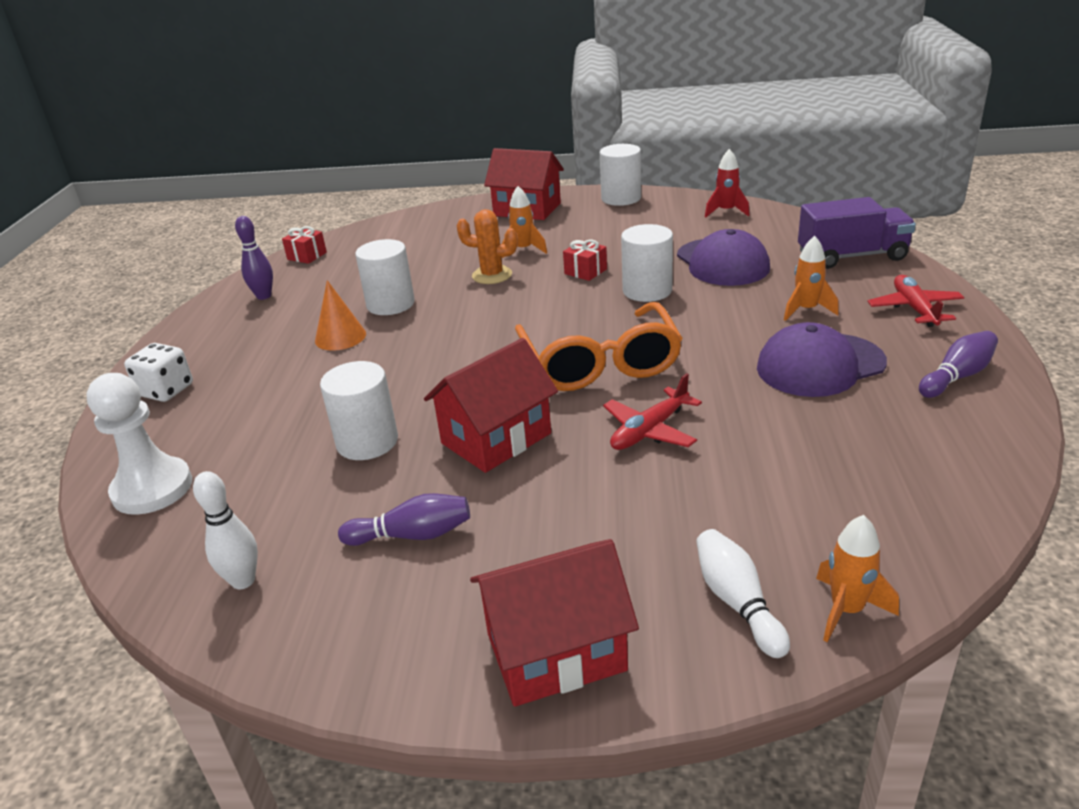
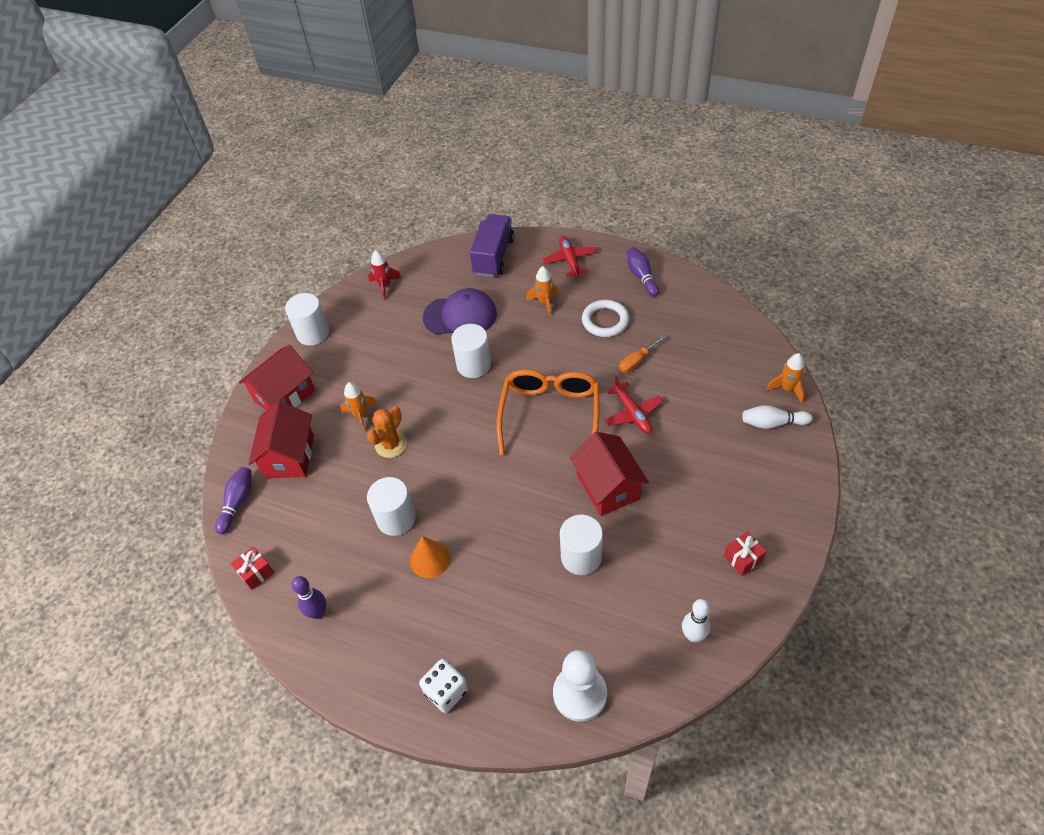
camera: 70 degrees left, 20 degrees up
(412, 535) = (682, 544): purple bowling pin -> purple bowling pin (237, 503)
(556, 652) = (784, 499): red house -> red house (289, 456)
(585, 271) = (423, 389): red gift -> red gift (743, 558)
(599, 362) = (550, 415): orange glasses -> orange glasses turned 90 degrees counterclockwise
(761, 412) = (636, 361): none -> orange screwdriver
(820, 365) = (605, 321): purple cap -> white ring
(914, 309) = (569, 260): red plane -> red plane turned 60 degrees clockwise

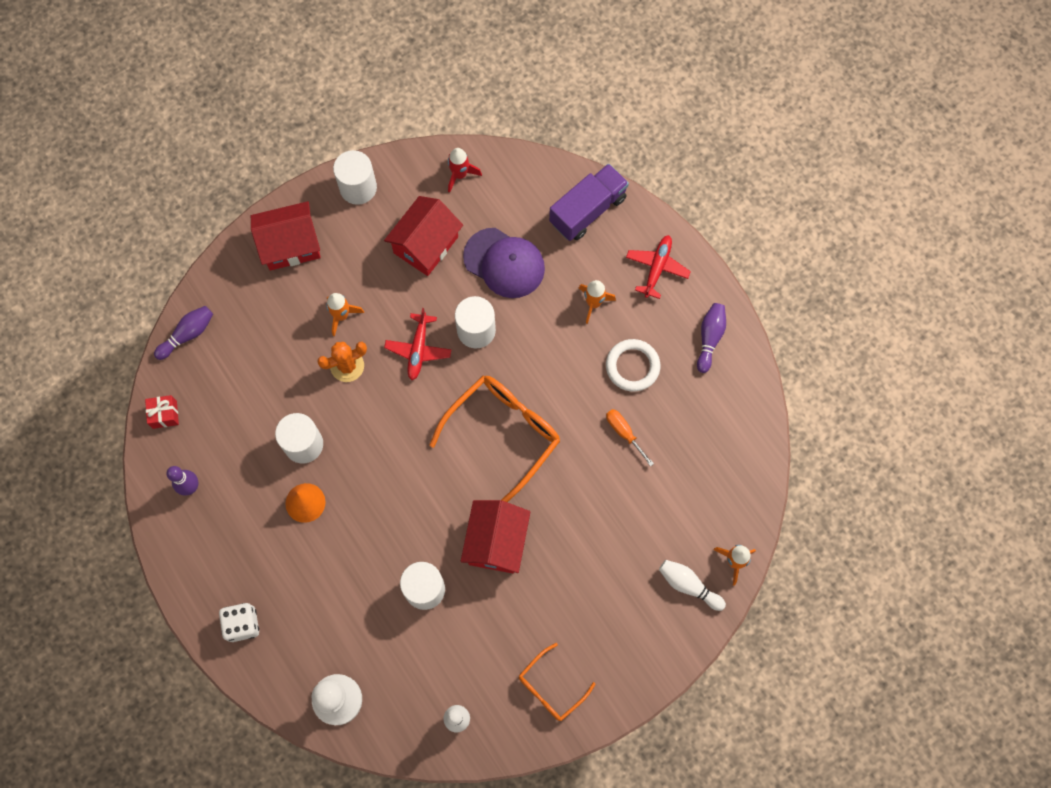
camera: 30 degrees right, 20 degrees up
(289, 456) = (256, 316): red house -> red house (426, 245)
(632, 413) = (575, 485): red plane -> red plane (418, 350)
(636, 361) = (624, 433): orange screwdriver -> orange screwdriver turned 60 degrees clockwise
(743, 558) = (551, 687): red gift -> orange glasses

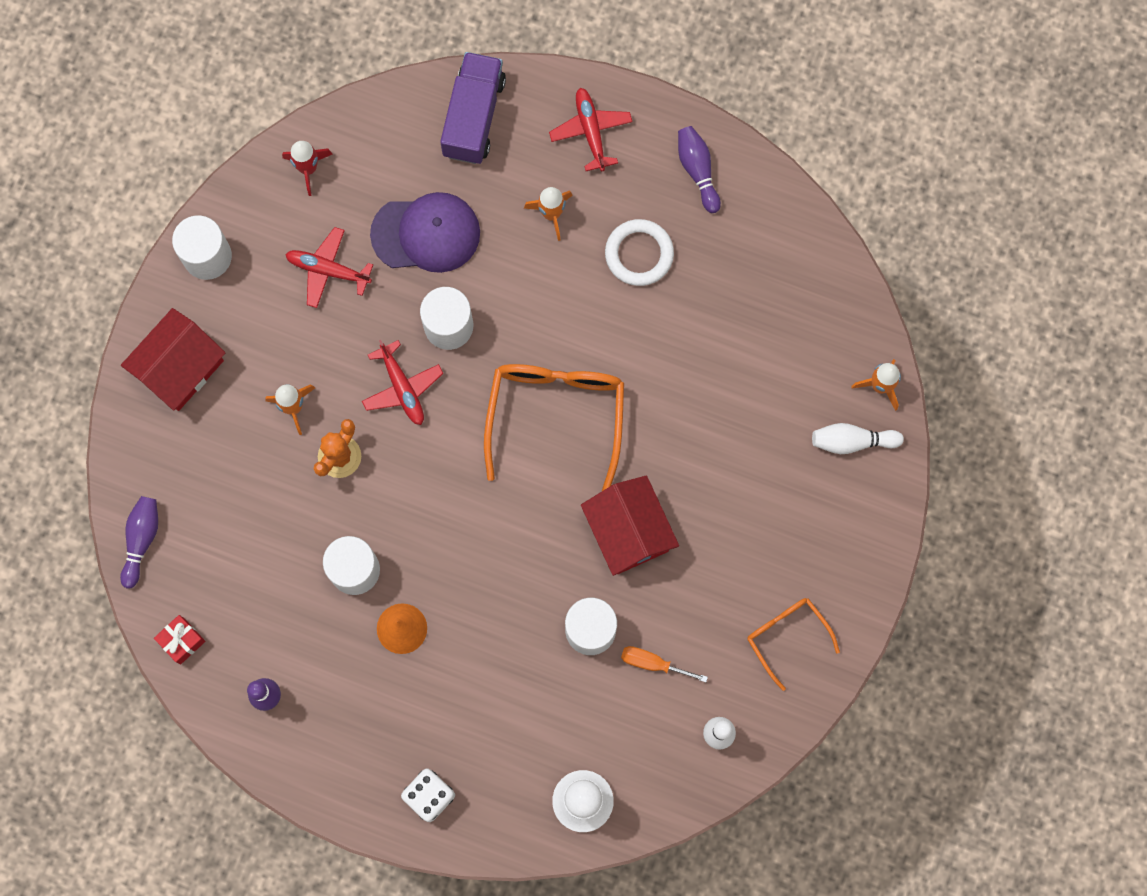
camera: 35 degrees left, 5 degrees up
(426, 245) = (328, 270): red house -> red plane
(551, 687) = (787, 637): orange glasses -> orange glasses turned 135 degrees clockwise
(624, 433) = (679, 330): orange screwdriver -> orange screwdriver (653, 663)

